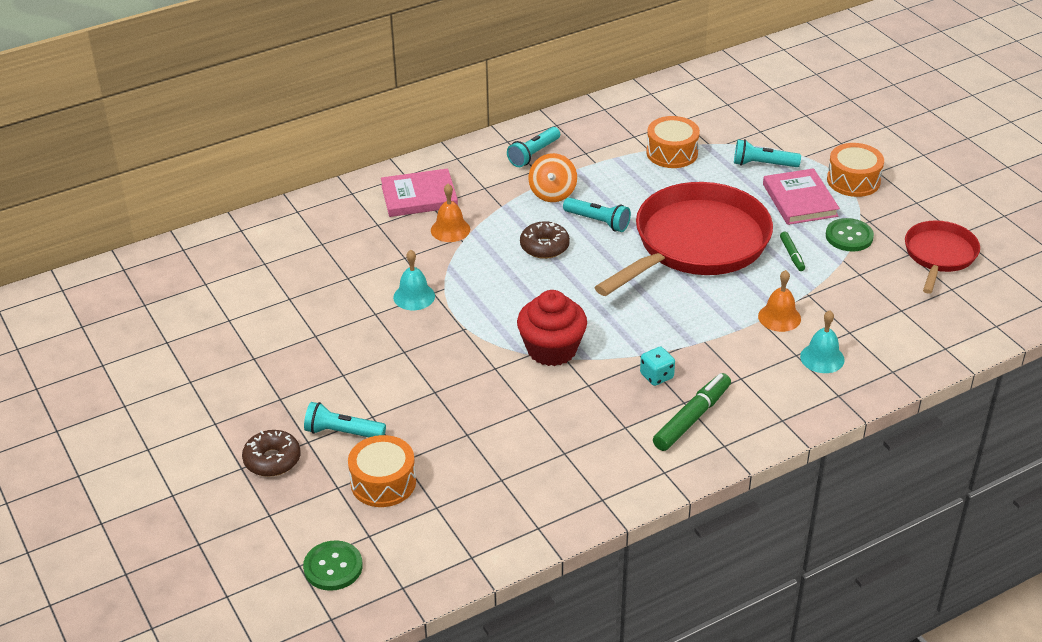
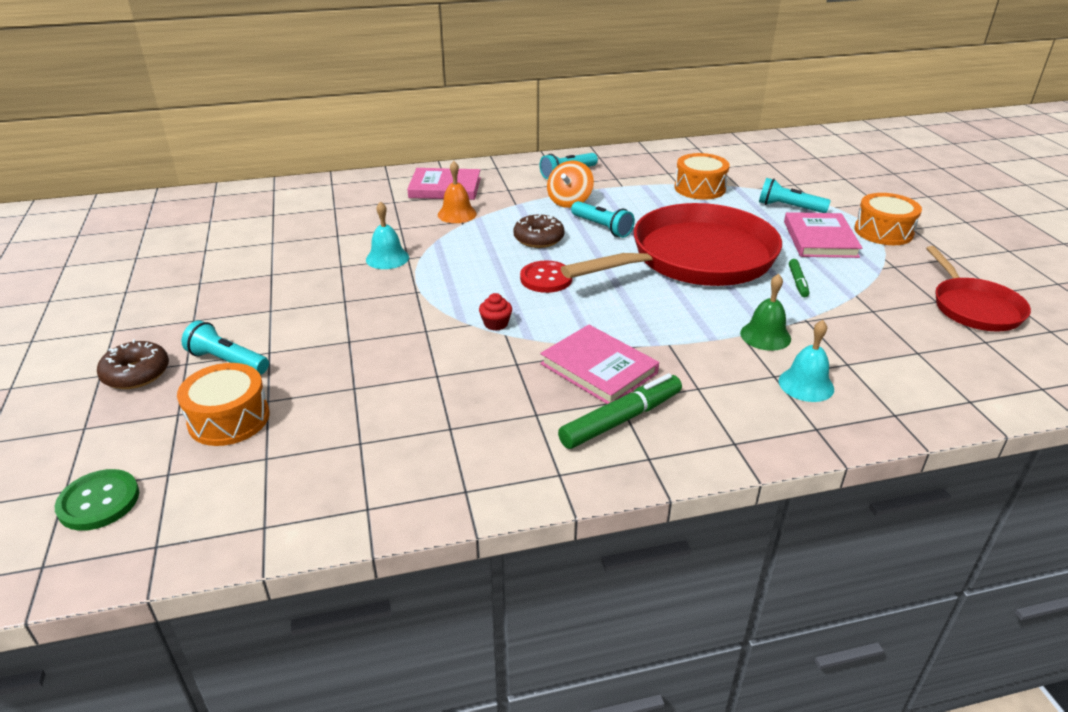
camera: 15 degrees right, 5 degrees down
(552, 349) = (496, 324): red cupcake -> red cupcake, size x0.43
(572, 292) = (546, 278): none -> red button
(656, 376) = (599, 368): turquoise dice -> pink book
(779, 317) = (765, 336): orange bell -> green bell
(849, 236) = (868, 276): green button -> none
(939, 255) = (974, 307): red pan -> red pan turned 135 degrees clockwise

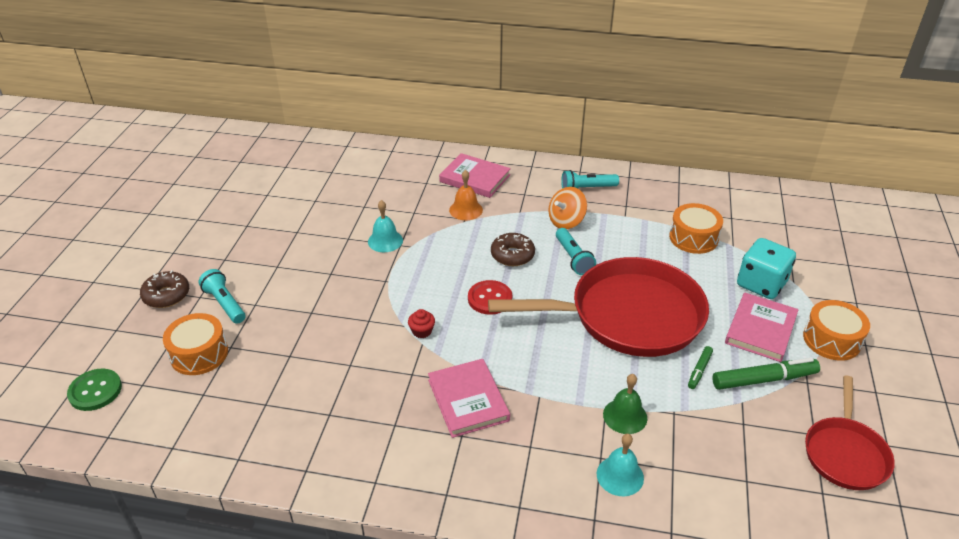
camera: 25 degrees right, 5 degrees up
(621, 419) = (451, 453): green marker -> green marker (764, 380)
(789, 207) = (761, 284): turquoise flashlight -> turquoise dice

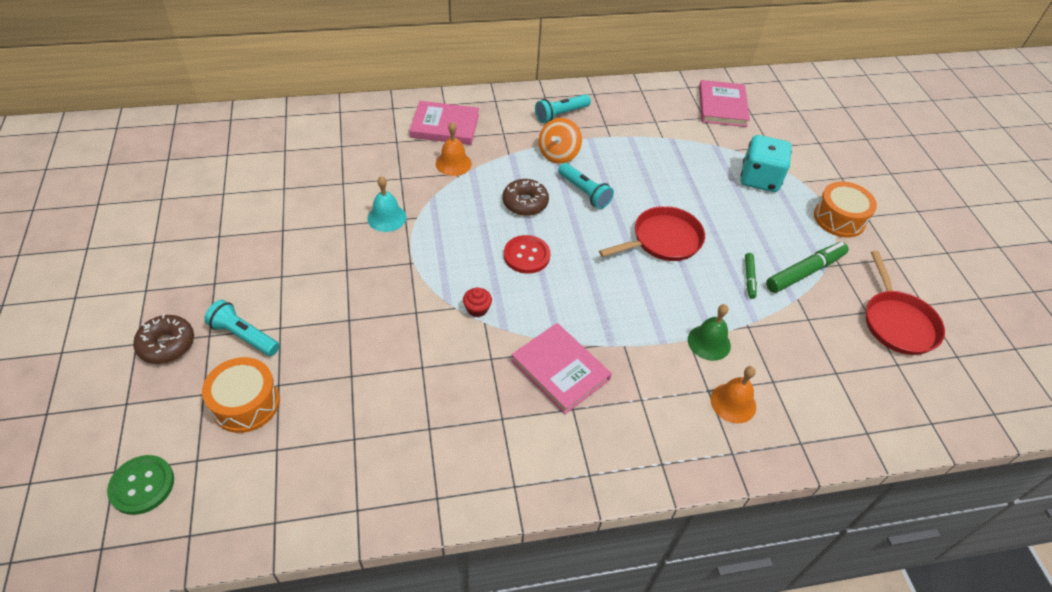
camera: 25 degrees left, 10 degrees up
(620, 476) = (733, 403): turquoise bell -> orange bell
(628, 316) = (663, 240): red pan -> red pan, size x0.54
(693, 238) = (681, 145): orange drum -> none
(760, 329) = (779, 224): pink book -> pink book (722, 106)

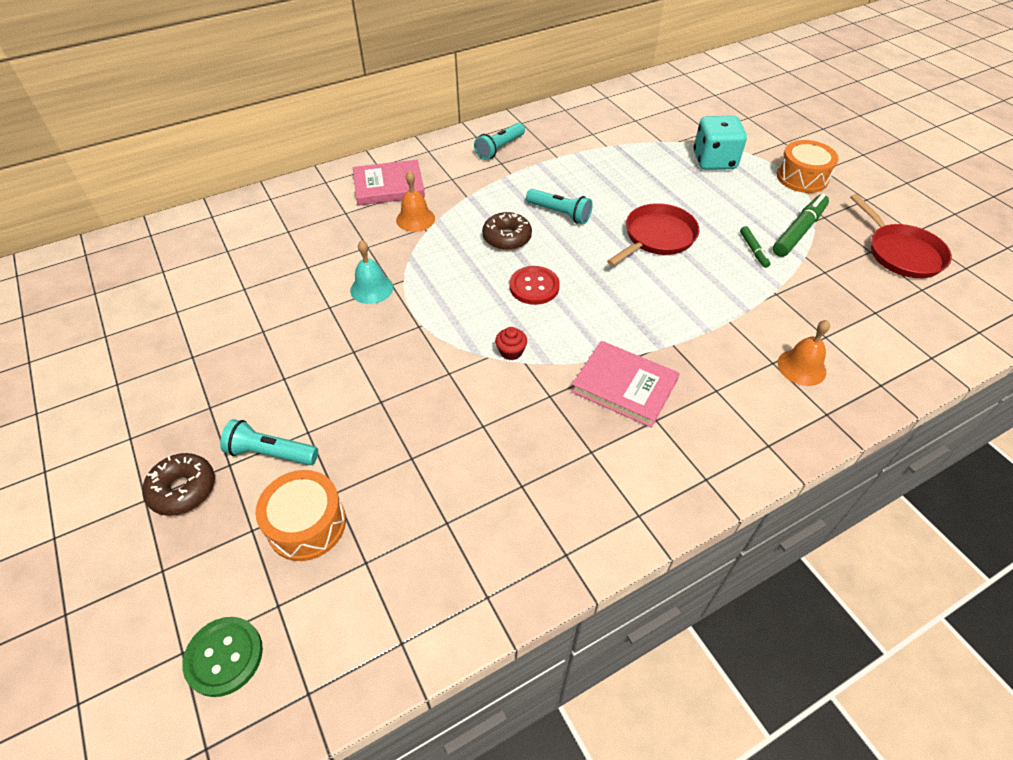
camera: 15 degrees left, 0 degrees up
(558, 154) = (516, 185): orange spinning top -> none
(709, 342) = (749, 318): green bell -> none
(722, 106) = (646, 106): pink book -> none

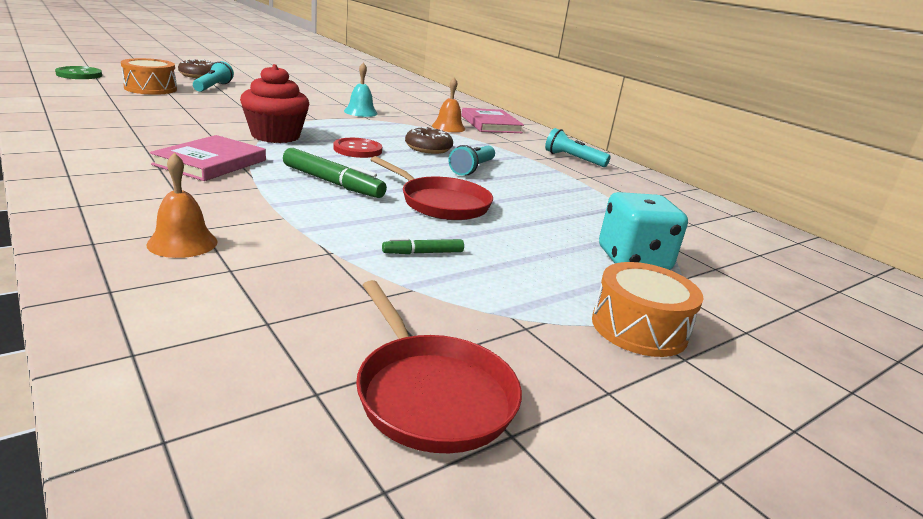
camera: 80 degrees right, 25 degrees down
(511, 351) = (275, 136): red cupcake -> red cupcake, size x2.34
(799, 231) = (476, 295): green marker -> green marker (332, 183)
(901, 253) = (431, 394): red pan -> red pan turned 90 degrees counterclockwise

